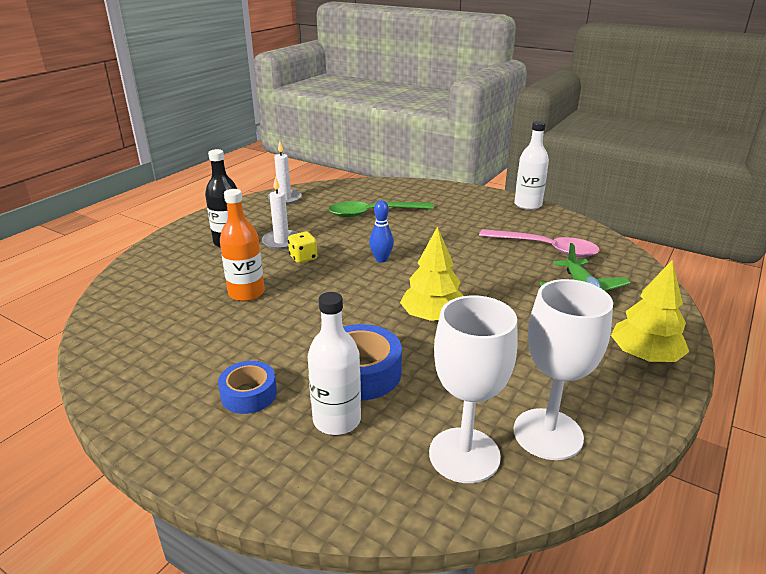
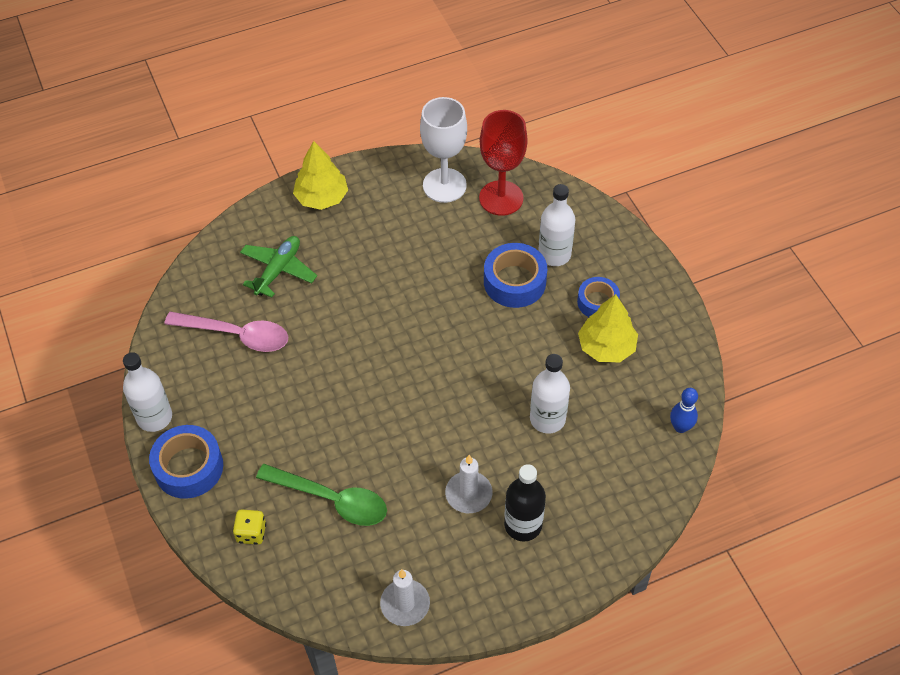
camera: 145 degrees left, 25 degrees up
(246, 293) = (547, 419): orange bottle -> white bottle
(303, 258) = (466, 449): yellow dice -> yellow dice (251, 533)
(381, 259) = (396, 404): blue bowling pin -> blue bowling pin (680, 427)
(432, 317) = (421, 306): yellow tree -> yellow tree (606, 347)
(464, 455) = (501, 198): white goblet -> red goblet
(475, 198) = (189, 467): none -> blue tape
(545, 248) = (236, 335): pink spoon -> pink spoon turned 135 degrees clockwise

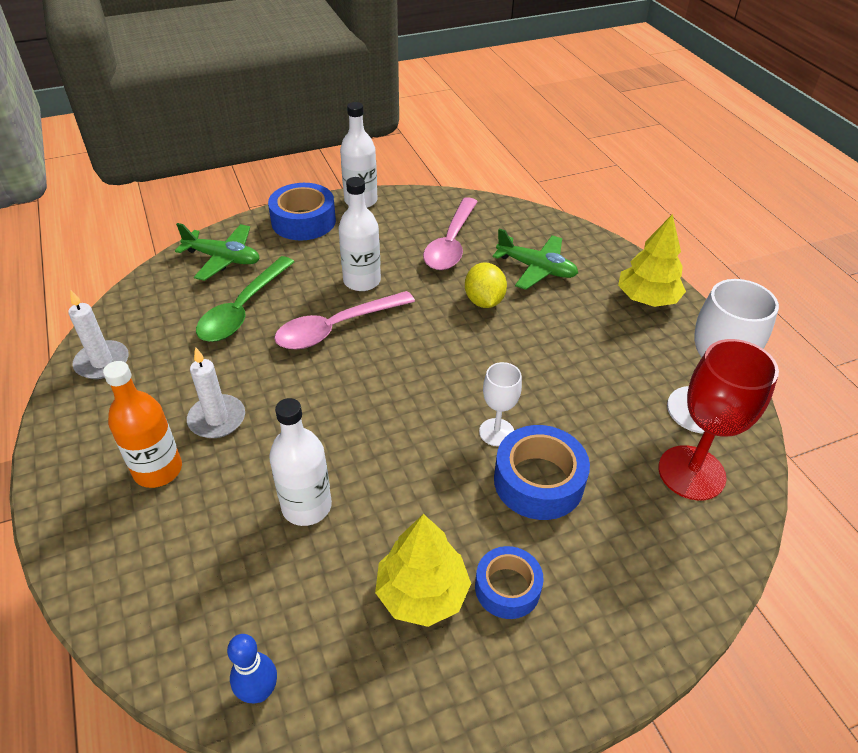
camera: 90 degrees right, 10 degrees down
(251, 533) = (223, 259): yellow dice -> green plane
(323, 310) = (484, 301): none -> yellow lemon
(358, 419) = (336, 328): none -> pink spoon
(472, 305) = (496, 432): none -> white goblet
(523, 525) = (158, 470): black bottle -> orange bottle
(554, 254) = (595, 534): white bottle -> white bottle (362, 281)

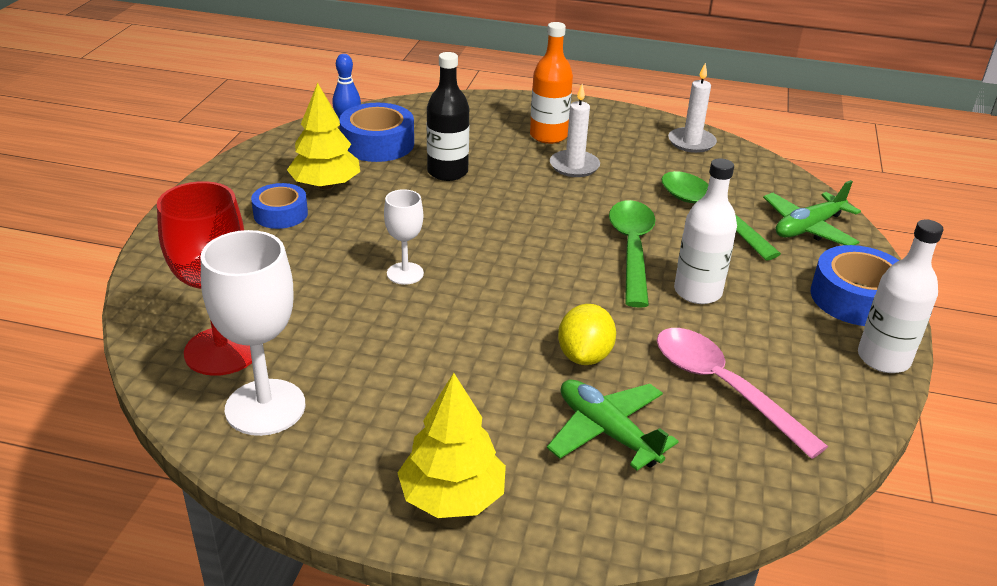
camera: 125 degrees right, 10 degrees down
(306, 506) = (447, 172): white bottle -> black bottle
(336, 328) = (632, 250): pink spoon -> green spoon
(484, 301) = (584, 356): yellow lemon -> yellow lemon turned 75 degrees clockwise
(536, 268) = (607, 432): green plane -> green plane turned 75 degrees clockwise
(538, 481) = (333, 268): blue tape -> blue tape (377, 144)

